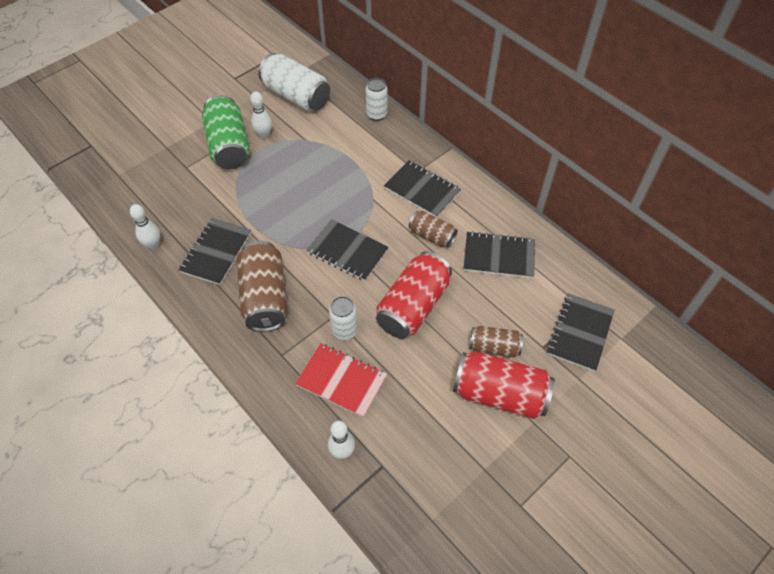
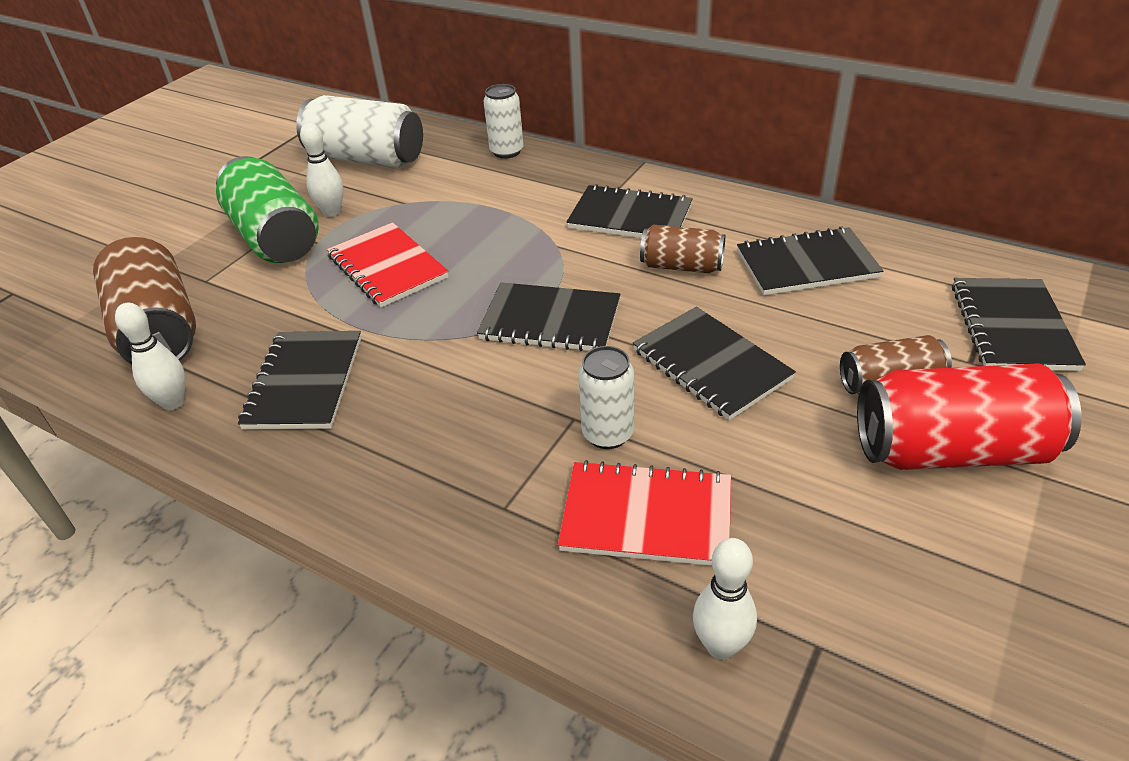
camera: 15 degrees left, 15 degrees down
(265, 297) = (428, 424): brown can -> brown can (158, 330)
(279, 187) = (387, 267): none -> red notebook
(413, 306) = (711, 365): red can -> black notebook

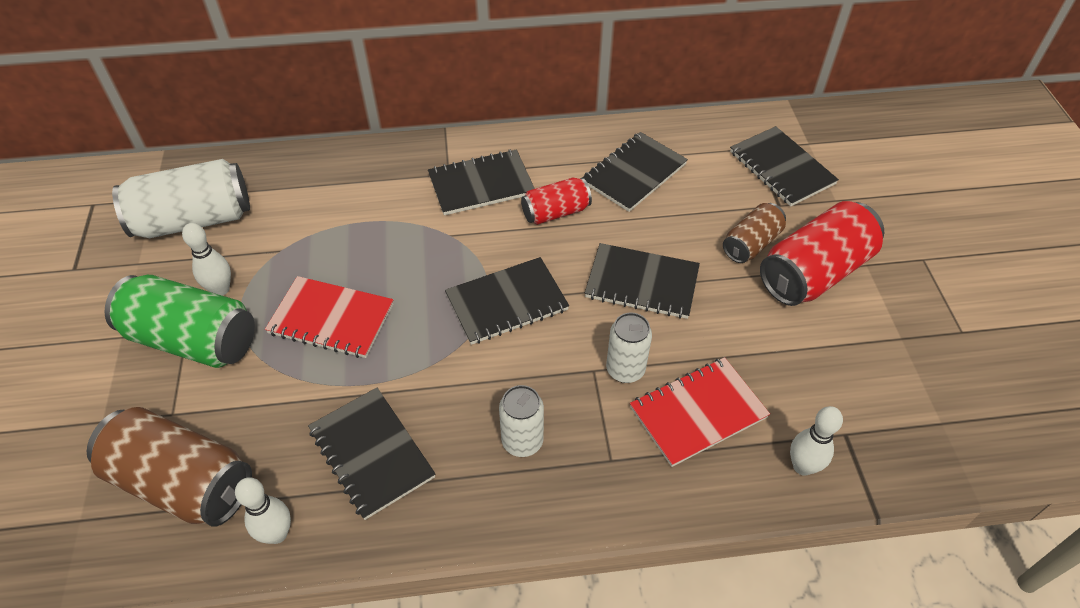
camera: 40 degrees left, 10 degrees up
(507, 152) = (321, 161): white can -> white can (522, 441)
(681, 266) = (556, 212): brown can -> red can

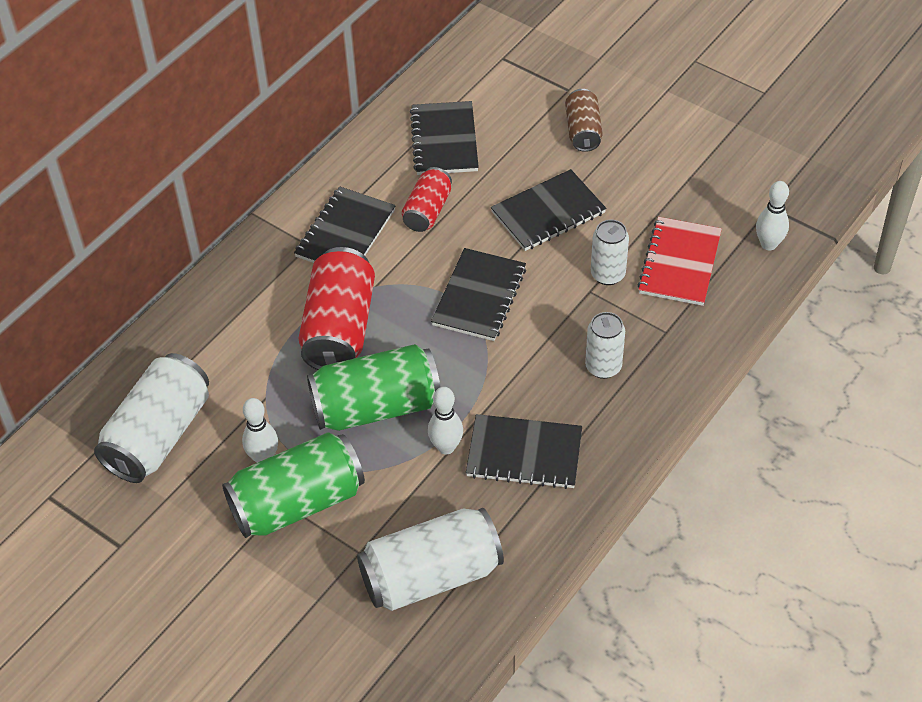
camera: 45 degrees left, 0 degrees up
(182, 482) = (431, 576): brown can -> white can
(277, 534) = (533, 543): white bowling pin -> white bowling pin (446, 447)
(331, 319) = (376, 406): red notebook -> green can
(781, 168) = (538, 61): black notebook -> none
(814, 272) = (643, 120): red can -> red can (339, 328)

